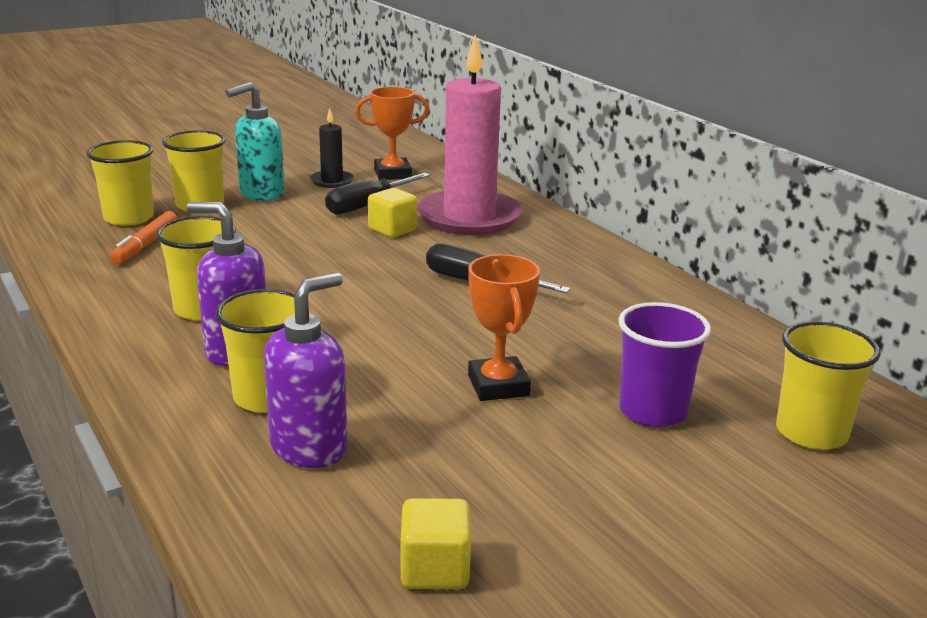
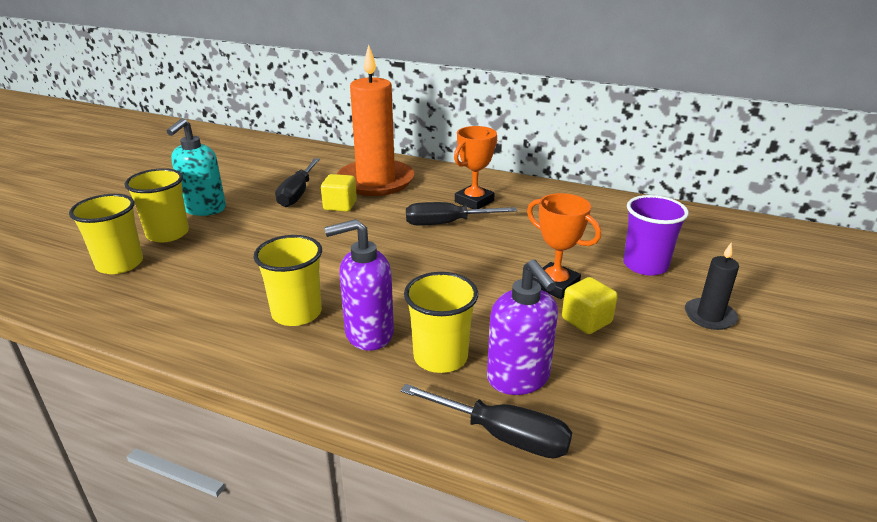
camera: 35 degrees left, 5 degrees up
(145, 244) = (169, 280): orange marker -> none
(215, 483) = (502, 435): none -> black screwdriver
(309, 448) = (518, 378): purple soap dispenser -> purple soap dispenser turned 150 degrees clockwise
(332, 181) = (244, 183): black candle -> black candle (709, 316)
(392, 174) = (280, 166): orange trophy -> orange trophy (474, 201)
(435, 569) = (695, 416): yellow cube -> yellow cube (586, 320)
(469, 217) = (376, 181): pink candle -> orange candle
(811, 433) = (720, 246): yellow cup -> none

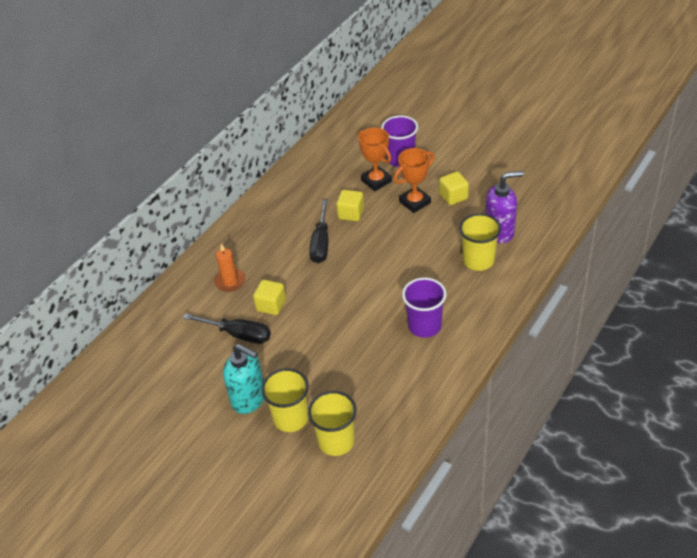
camera: 75 degrees left, 15 degrees up
(297, 313) = (424, 326): yellow cup -> purple cup
(368, 334) = (452, 291): purple soap dispenser -> none
(376, 181) = (230, 281): orange candle -> orange candle, size x0.45
(474, 201) = (289, 224): orange trophy -> orange trophy (376, 181)
(502, 435) = (540, 244): black screwdriver -> none
(509, 237) = (351, 213): none -> yellow cube
(709, 316) = (457, 149): black candle -> none

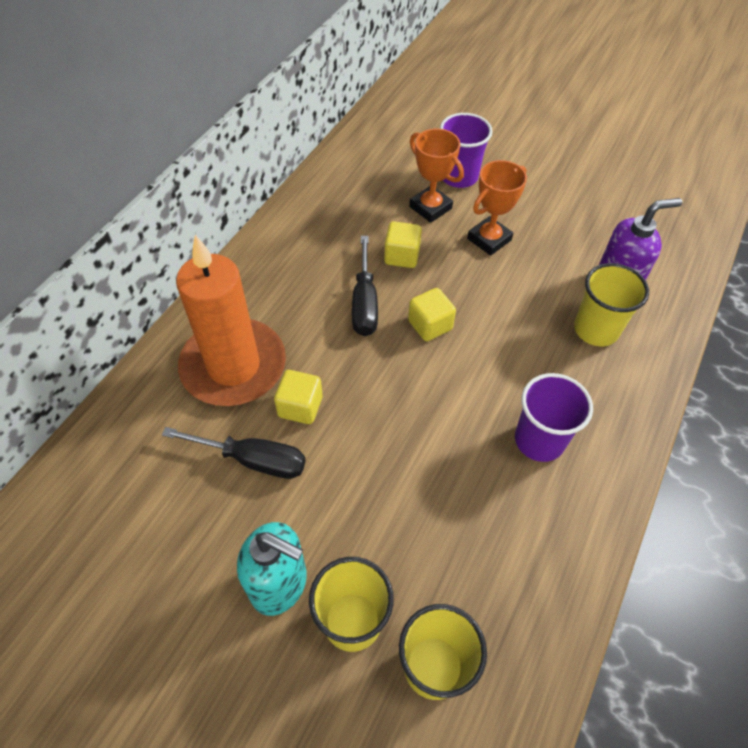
camera: 10 degrees left, 10 degrees up
(230, 281) = (234, 366): orange candle -> orange candle, size x2.22
(453, 196) = (541, 231): yellow cube -> yellow cube (430, 325)

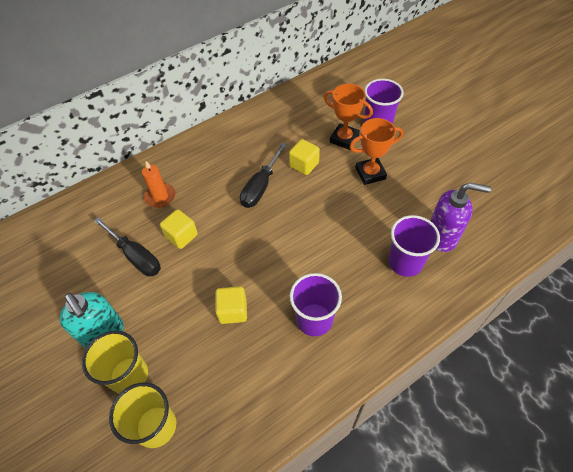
camera: 30 degrees right, 0 degrees up
(234, 366) = (160, 197): orange candle -> orange candle, size x0.45
(430, 207) = (344, 139): orange trophy -> orange trophy turned 45 degrees counterclockwise
(430, 325) = (292, 216): yellow cube -> yellow cube (233, 311)
(596, 329) = (405, 262): yellow cup -> purple cup

